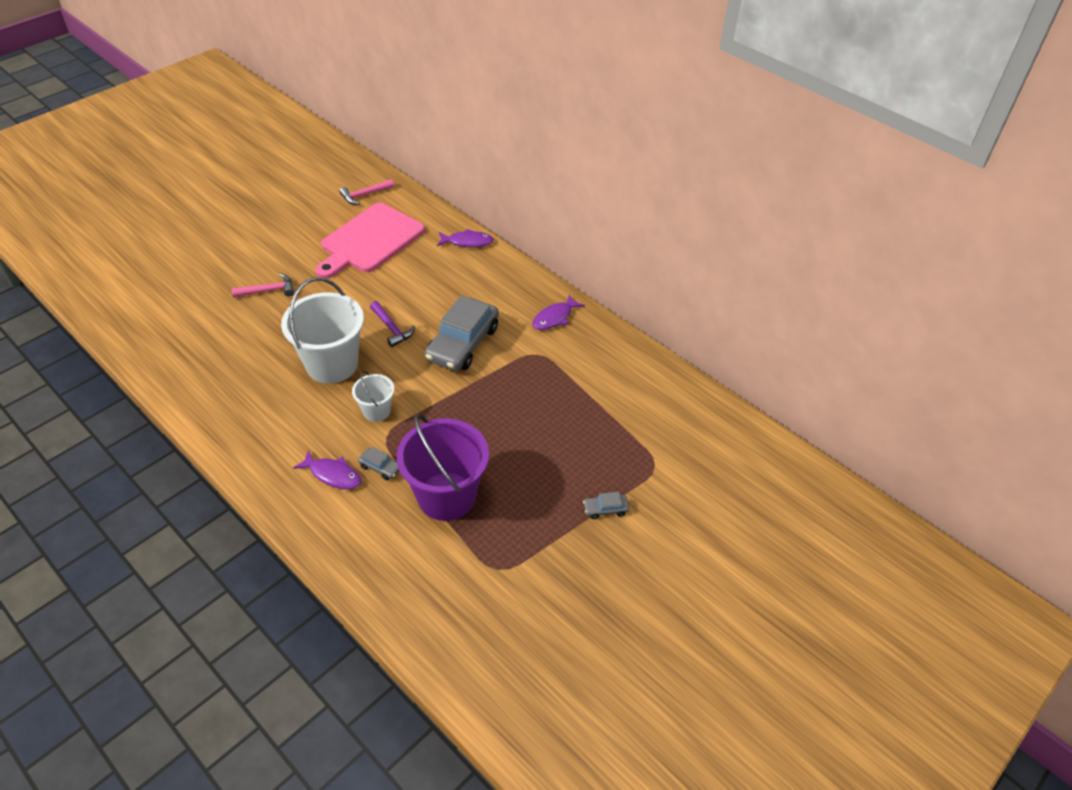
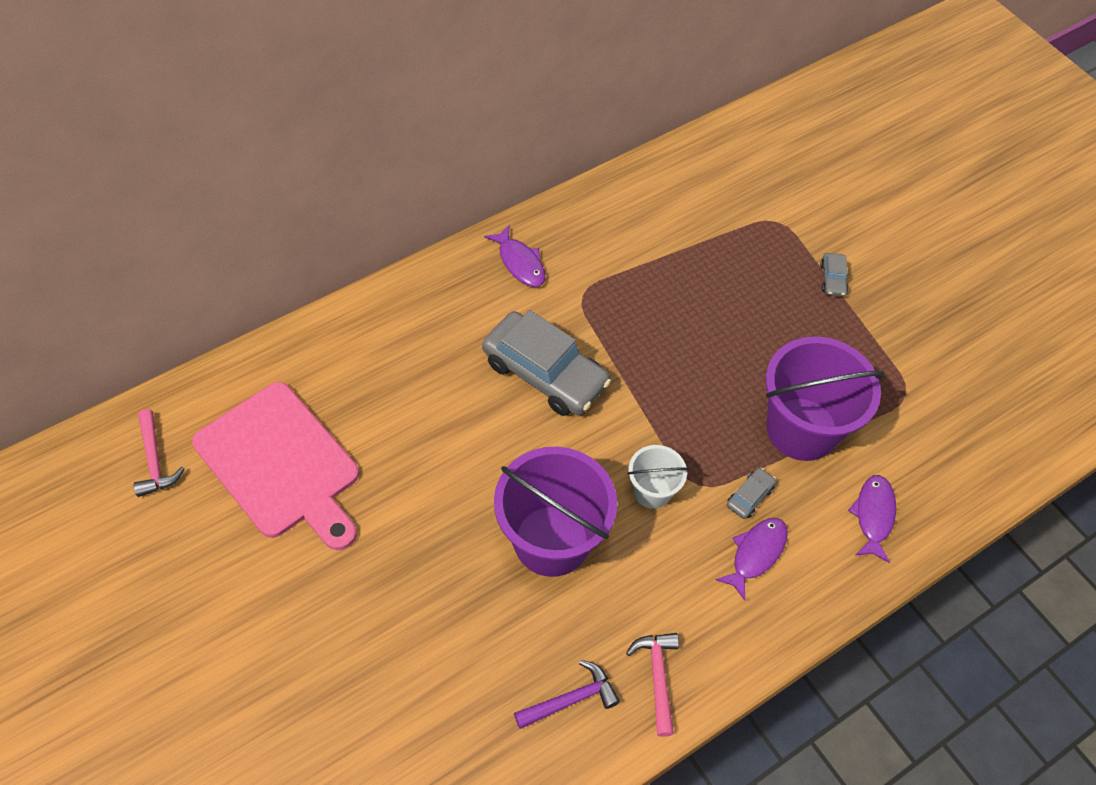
camera: 80 degrees left, 10 degrees up
(268, 291) = (361, 625): pink hammer -> pink hammer (657, 677)
(332, 364) = (551, 541): white bucket -> purple bucket
(391, 328) = (494, 456): purple hammer -> purple hammer (571, 699)
(467, 242) = (330, 334): purple fish -> purple fish (873, 516)

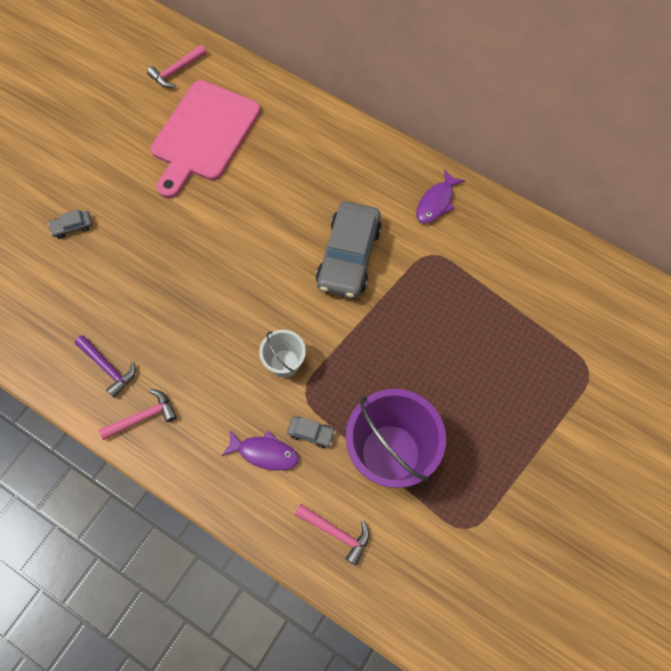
camera: 70 degrees right, 10 degrees up
(551, 541) = (217, 312): purple bucket -> none
(832, 279) = (553, 434): grey car -> grey car (72, 227)
(873, 516) = (336, 533): purple fish -> pink hammer

